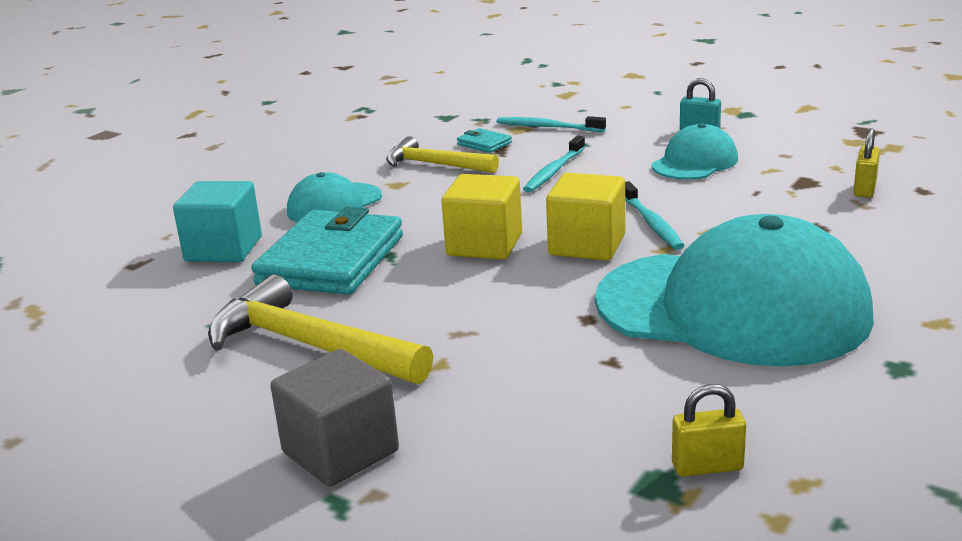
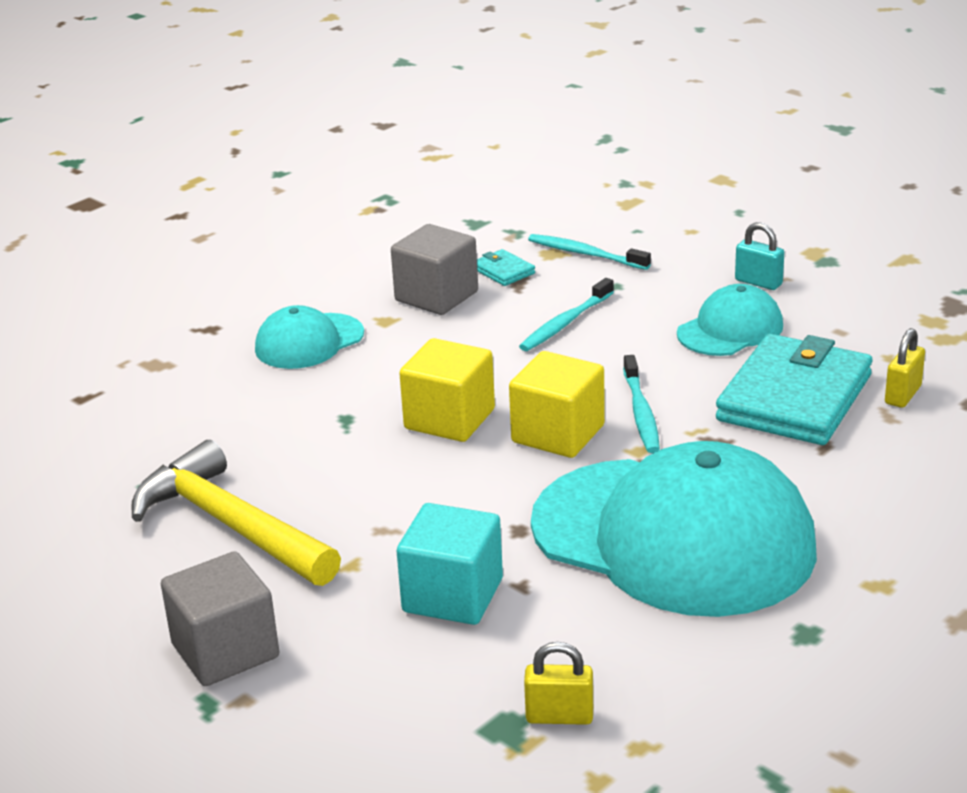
camera: 10 degrees right, 5 degrees up
(223, 249) = (177, 389): turquoise cube -> turquoise cube (453, 595)
(331, 260) = (284, 419): turquoise wallet -> turquoise wallet (794, 398)
(434, 165) = (436, 296): yellow hammer -> grey cube

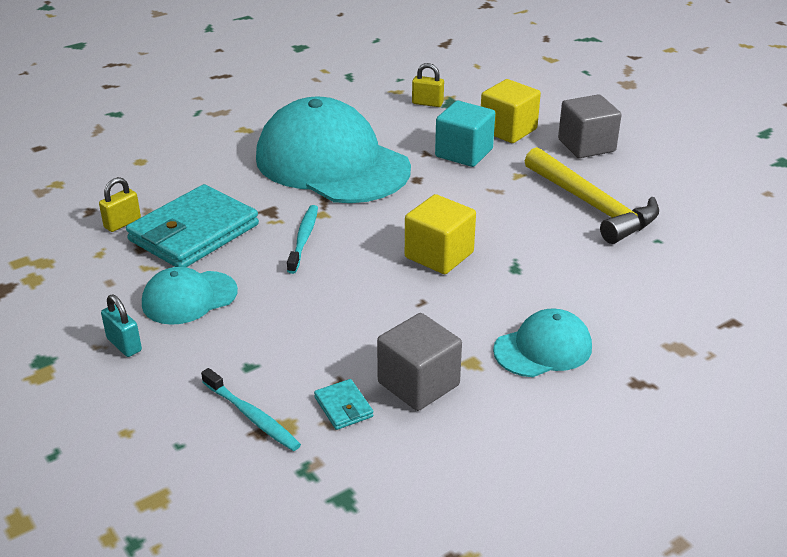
camera: 170 degrees left, 5 degrees up
(558, 434) = (368, 232): yellow cube -> yellow cube (508, 130)
(566, 323) = (315, 329): turquoise toothbrush -> none

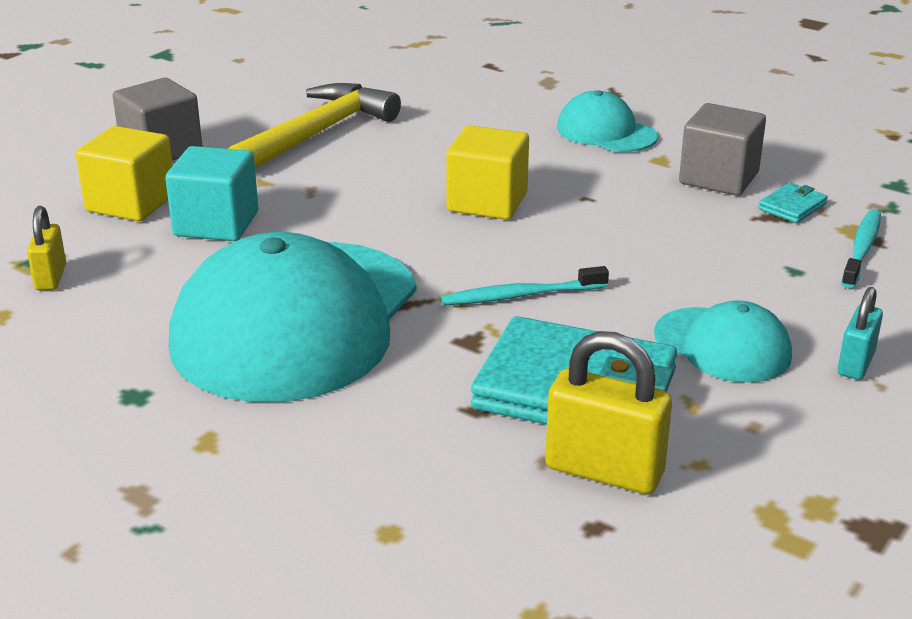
camera: 110 degrees left, 5 degrees down
(122, 223) = (604, 471): yellow padlock -> yellow padlock, size x1.68

